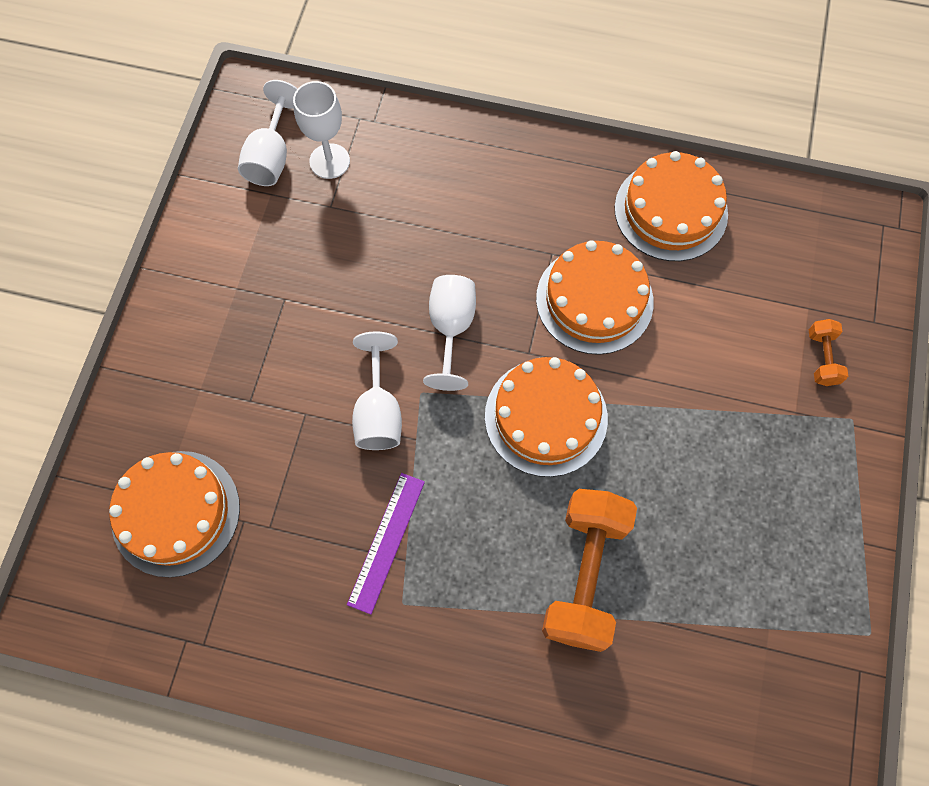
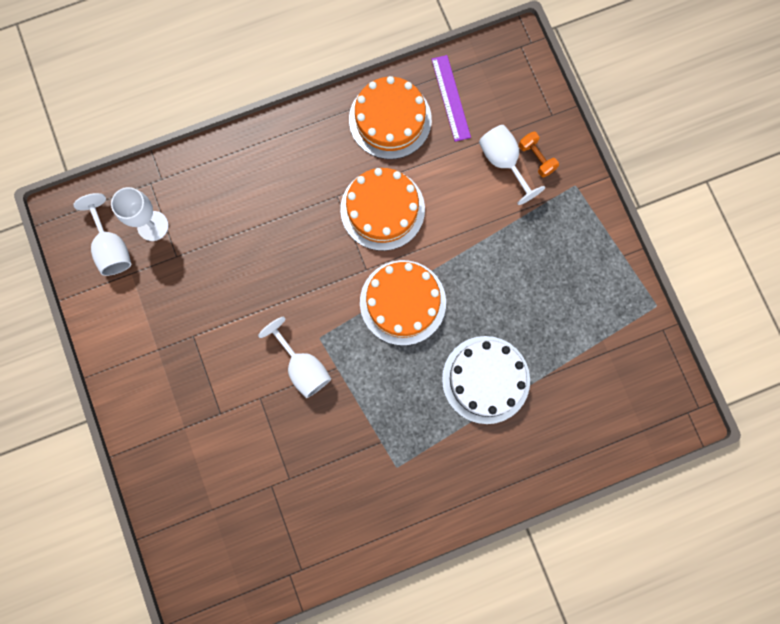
camera: 35 degrees left, 10 degrees up
(176, 513) = (227, 509): orange cake -> none
(387, 542) = (363, 439): purple ruler -> purple ruler (451, 98)
(451, 328) = (309, 285): white goblet -> white goblet (503, 162)
(585, 574) = (486, 379): orange dumbbell -> white cake

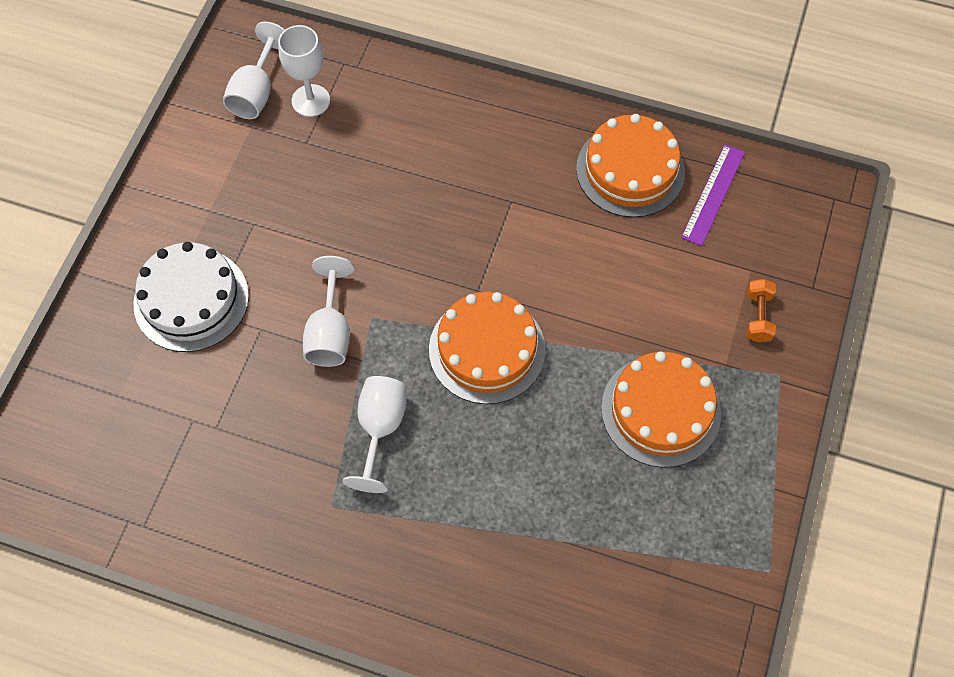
camera: 40 degrees right, 15 degrees down
(382, 209) = (546, 247): orange cake -> orange cake (661, 410)
(486, 379) = (505, 494): white cake -> white cake (191, 299)
(503, 162) = (717, 294): white goblet -> white goblet (380, 428)

